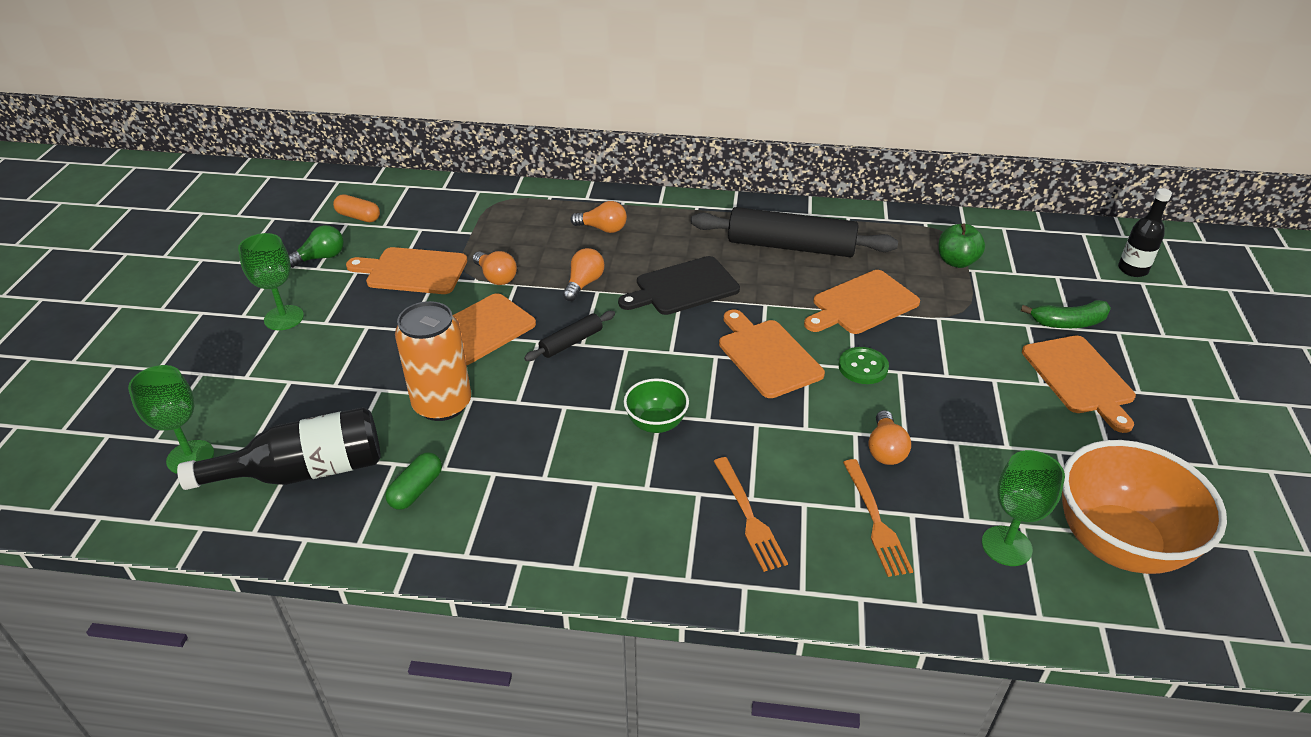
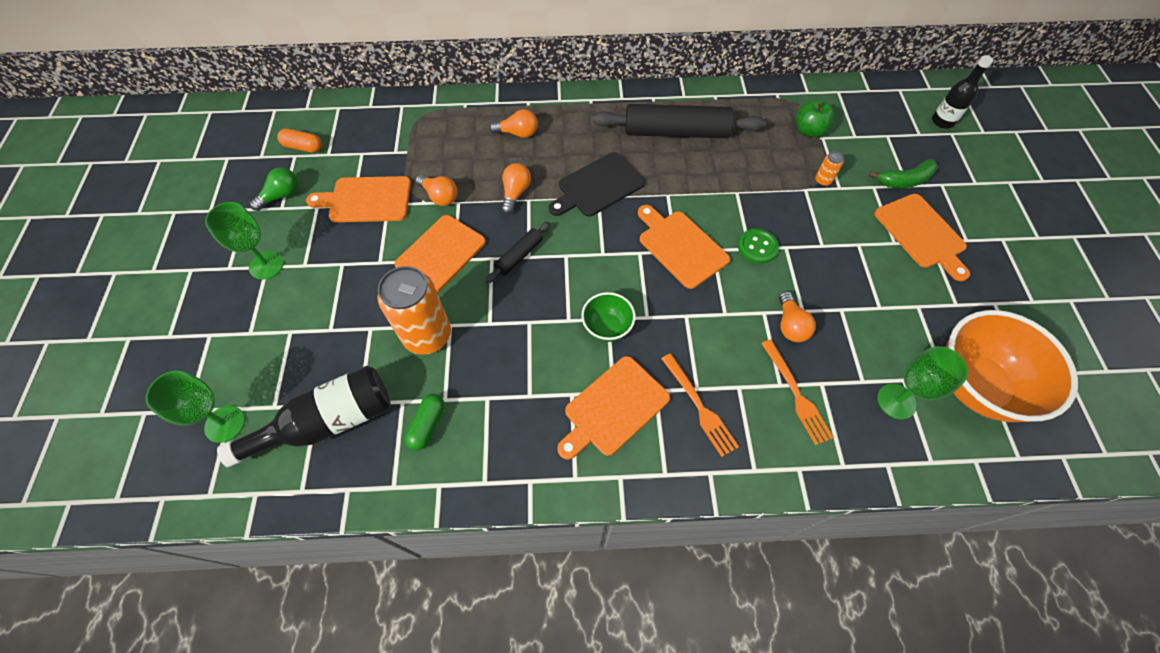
camera: 10 degrees left, 20 degrees up
(862, 304) = (744, 184): orange cutting board -> orange cutting board (613, 408)
(963, 311) = (823, 180): none -> orange can

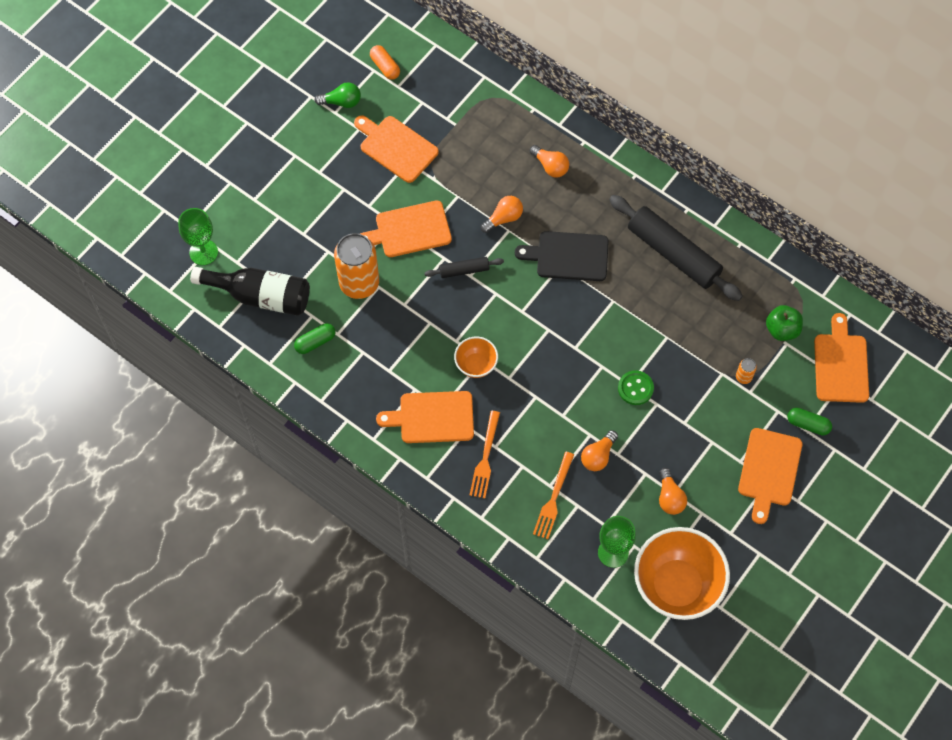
camera: 40 degrees right, 5 degrees up
(266, 265) = (295, 154): green goblet -> none
(440, 196) = (448, 182): orange light bulb -> orange light bulb (669, 497)
(607, 328) = (476, 365): green bowl -> orange bowl
(680, 246) = (581, 347): orange cutting board -> orange cutting board (841, 364)
(904, 181) = (808, 424): green banana -> green capsule
(942, 121) = (905, 403): black bottle -> none

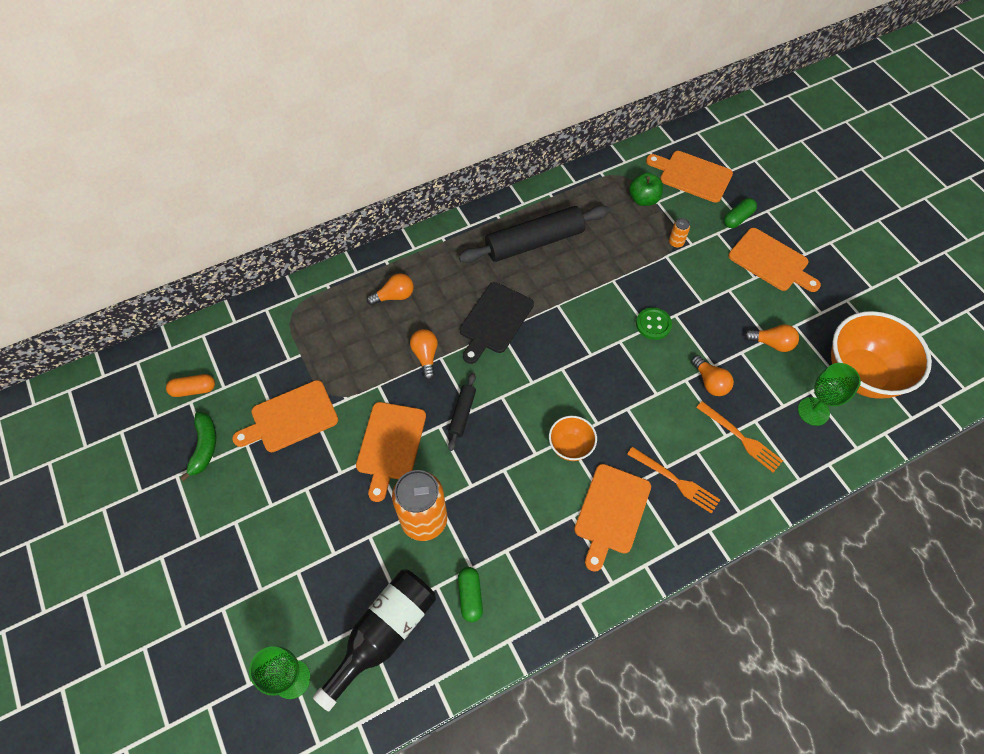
camera: 65 degrees left, 5 degrees down
(342, 102) = (204, 447): green light bulb -> green banana

